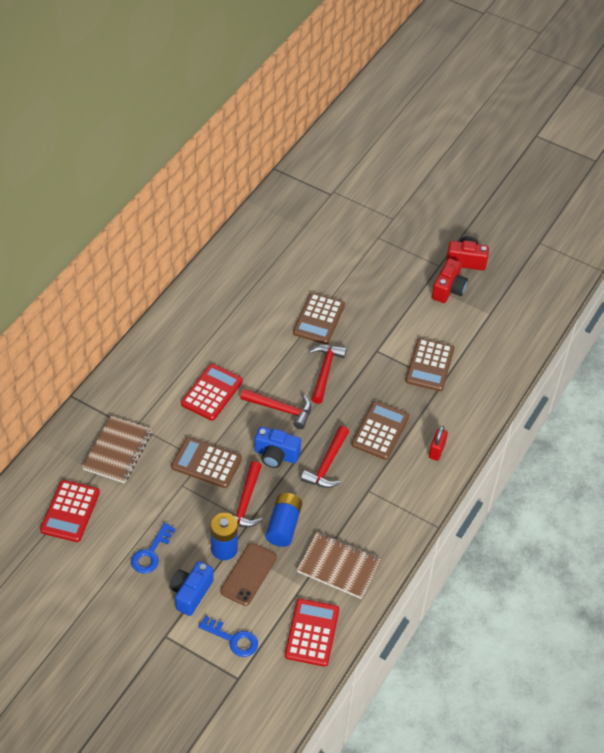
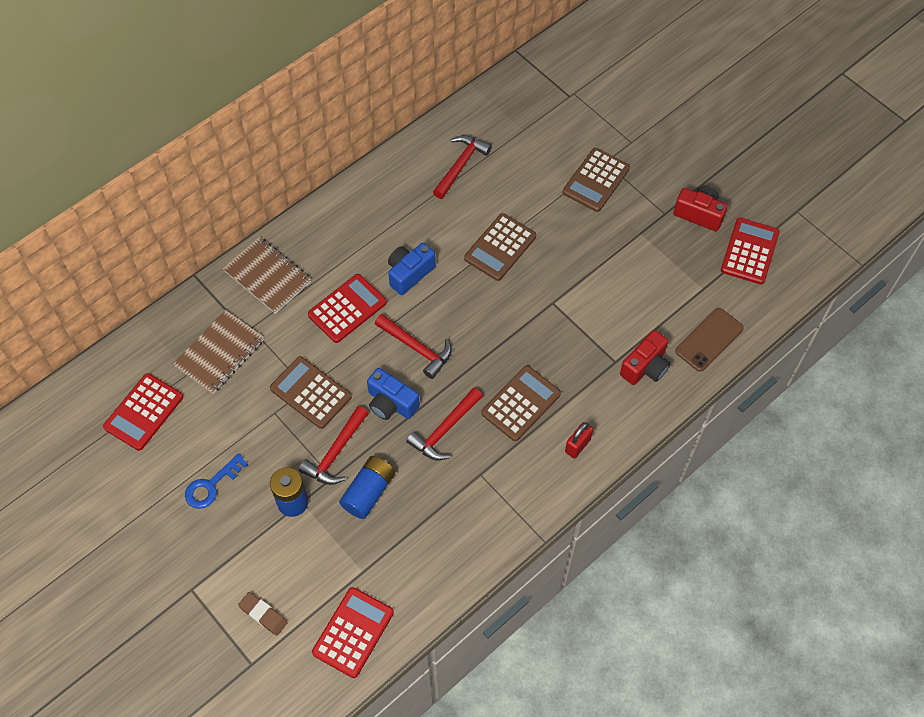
camera: 20 degrees right, 10 degrees up
(191, 593) = (237, 546): blue camera -> blue camera (409, 273)
(233, 639) = (263, 614): blue key -> brown eraser
(248, 574) = (308, 541): brown phone -> brown phone (709, 340)
(325, 371) = (483, 314): red hammer -> red hammer (460, 165)
(338, 566) = (412, 559): brown notebook -> brown notebook (268, 276)
(429, 365) = (608, 336): brown calculator -> brown calculator (596, 180)
(448, 289) = (665, 246): red camera -> red camera (645, 367)
(515, 279) = (749, 251): none -> red calculator

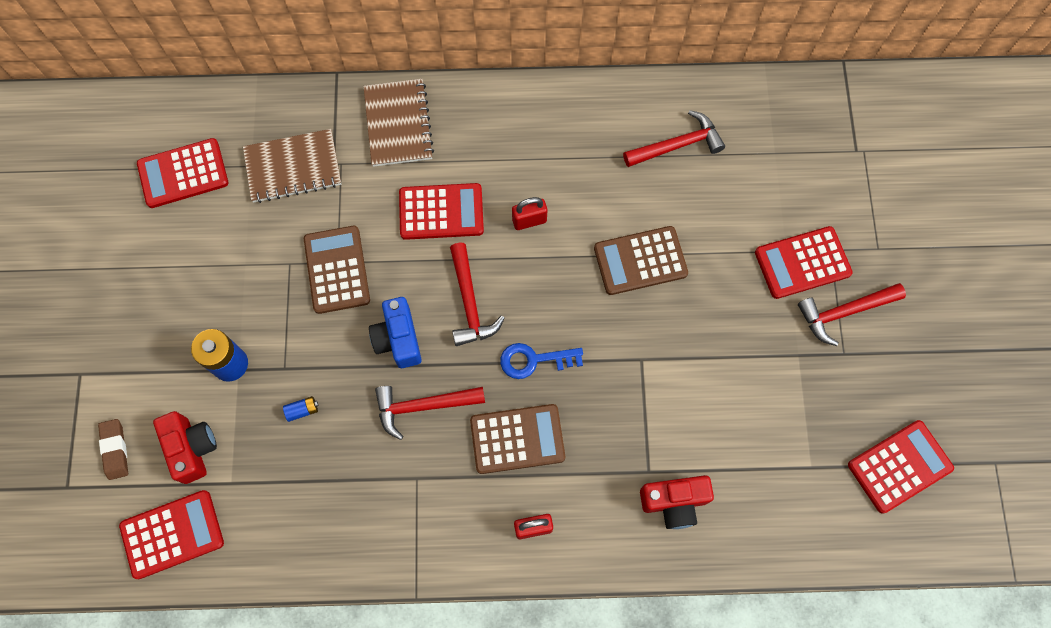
camera: 40 degrees right, 10 degrees up
(211, 485) = (178, 290): blue key -> blue key (534, 360)
(336, 453) = (308, 347): red hammer -> red hammer (844, 312)
(368, 492) = (302, 410): blue battery -> blue battery, size x0.46
(409, 273) = (529, 221): blue camera -> red padlock
(596, 180) = (802, 263): brown calculator -> red calculator
(699, 214) = (881, 383): red camera -> red camera (192, 448)
(709, 340) = (767, 527): brown phone -> none

